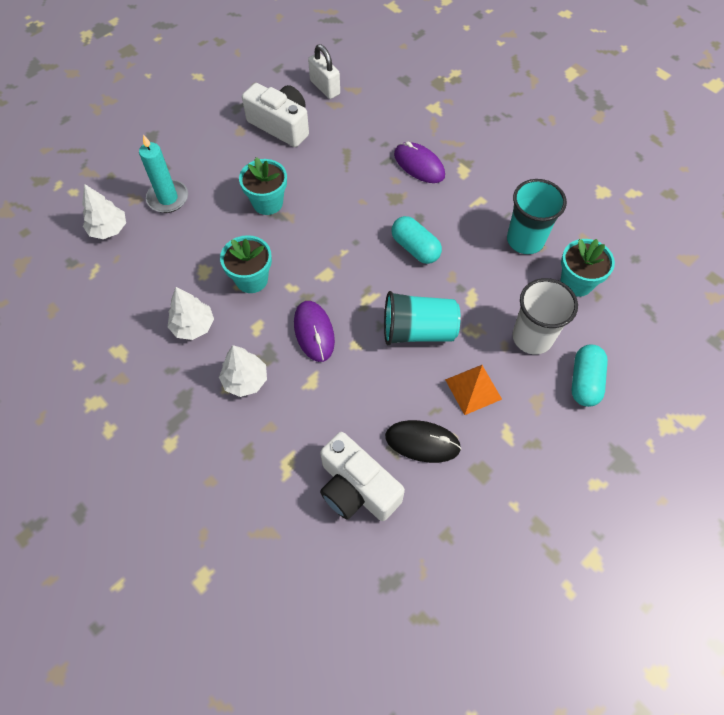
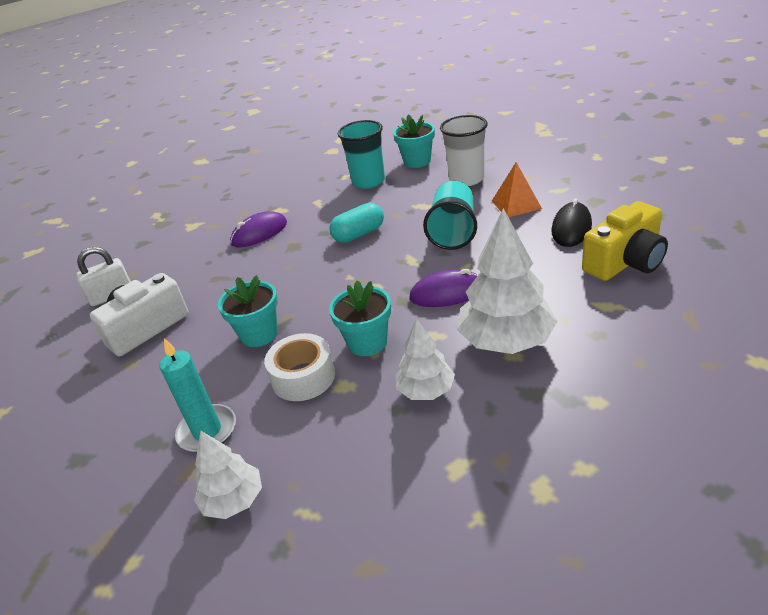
camera: 75 degrees left, 25 degrees down
(215, 243) = (303, 377): none -> white tape
(245, 380) = (506, 341): white tree -> white tree, size x1.72
(356, 488) = (625, 262): white camera -> yellow camera
(584, 381) = (509, 159): turquoise capsule -> none

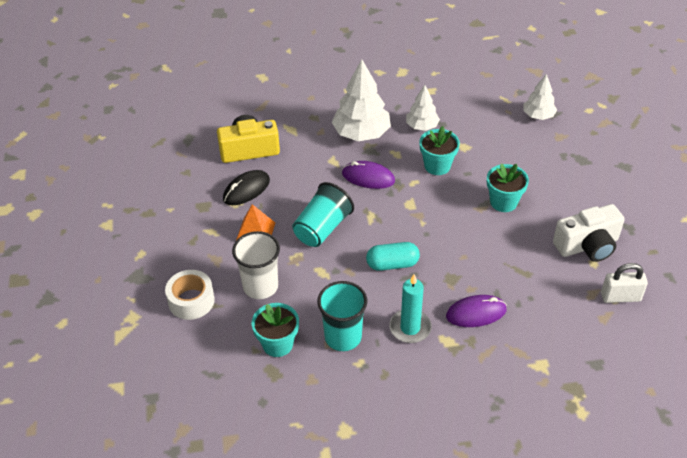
camera: 160 degrees left, 10 degrees up
(207, 431) = (547, 152): turquoise candle -> turquoise candle (410, 328)
(303, 377) = (484, 160): white tape -> white tape (191, 301)

